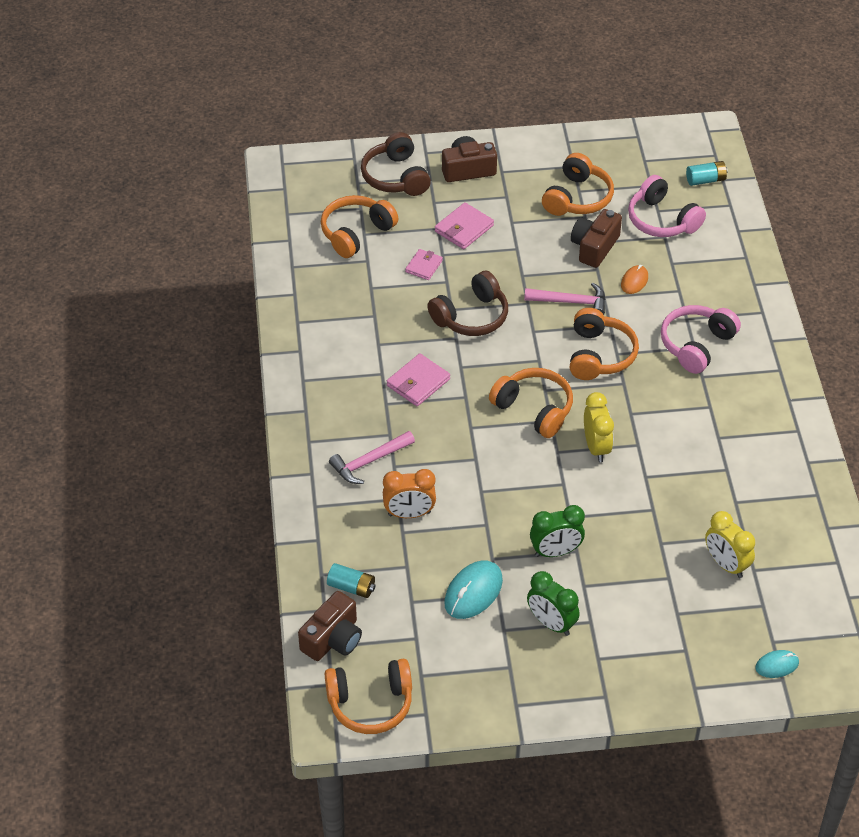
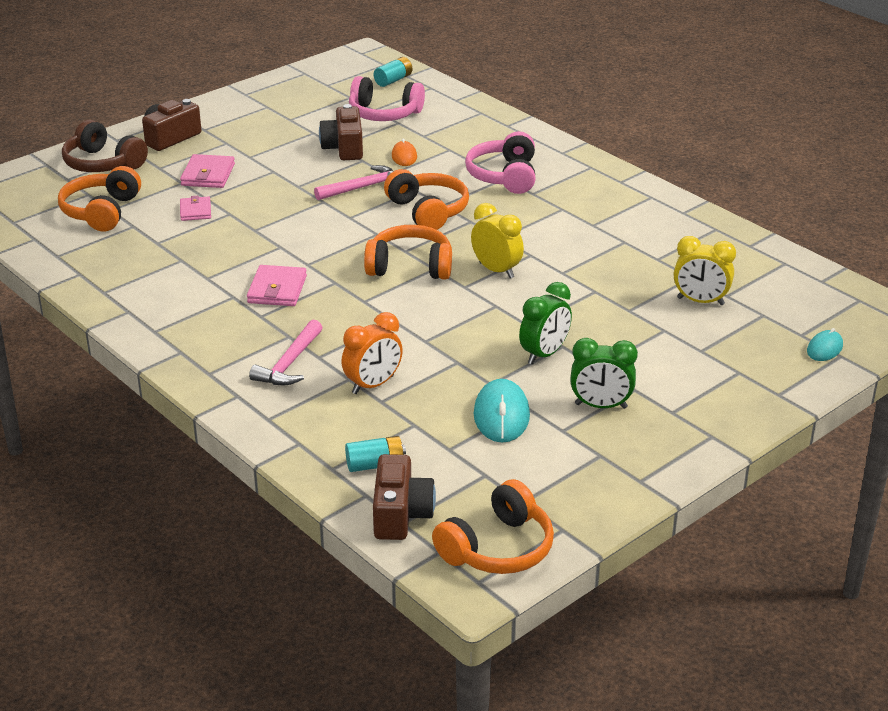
camera: 35 degrees left, 15 degrees down
(471, 316) = (279, 228): brown headphones -> none
(577, 198) = (293, 124): orange headphones -> none

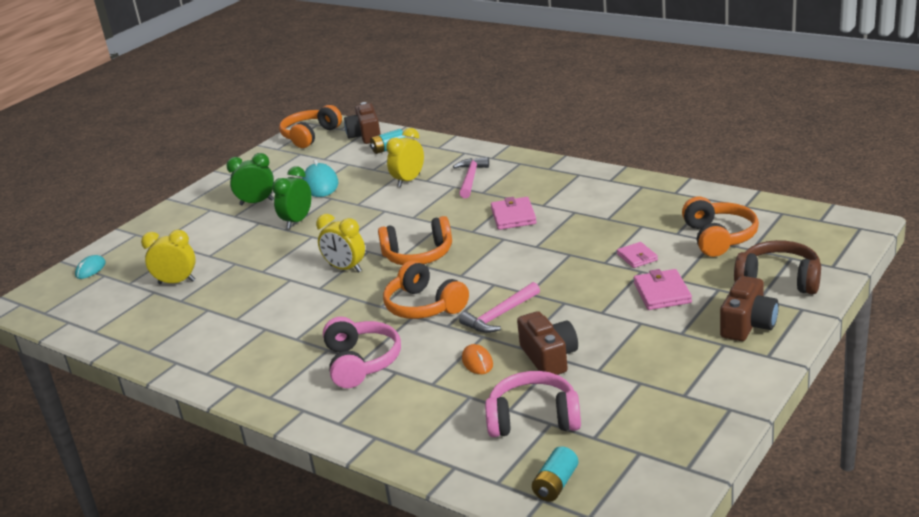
camera: 170 degrees right, 5 degrees down
(373, 385) = (408, 180): orange clock -> yellow clock

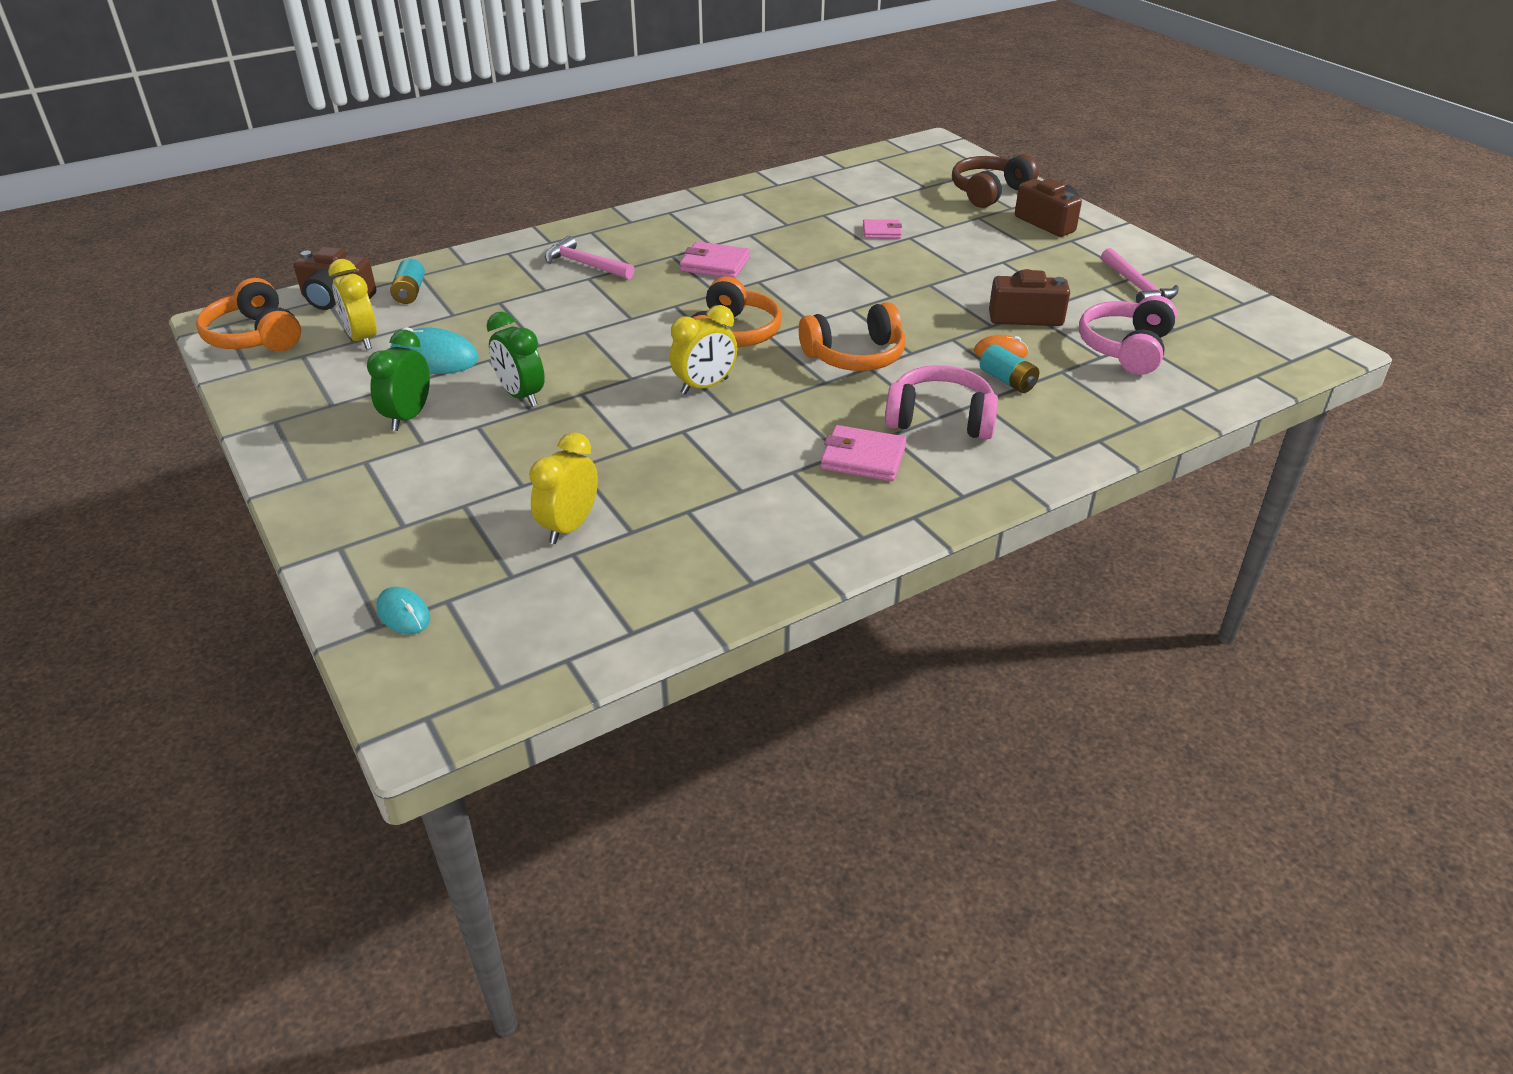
camera: 70 degrees left, 10 degrees up
(408, 180) = (527, 300): yellow clock -> yellow clock (362, 339)
(500, 315) = (920, 320): pink hammer -> pink hammer (1137, 286)
(556, 484) = (1237, 363): turquoise battery -> turquoise battery (1007, 381)
(662, 293) = (960, 239): pink wallet -> pink wallet (863, 458)
(718, 237) = (888, 192): orange headphones -> none

